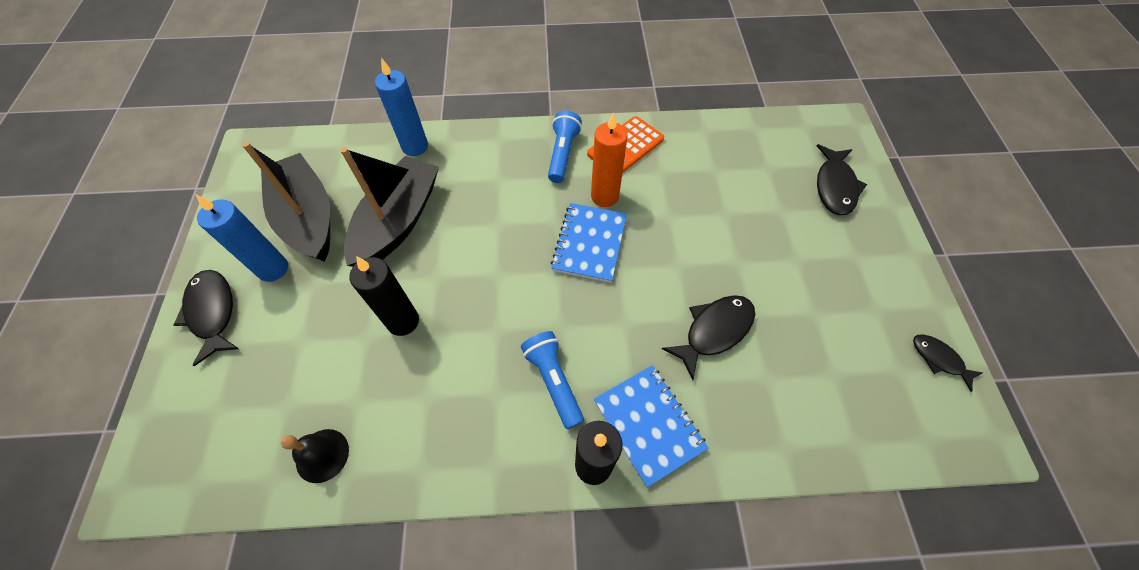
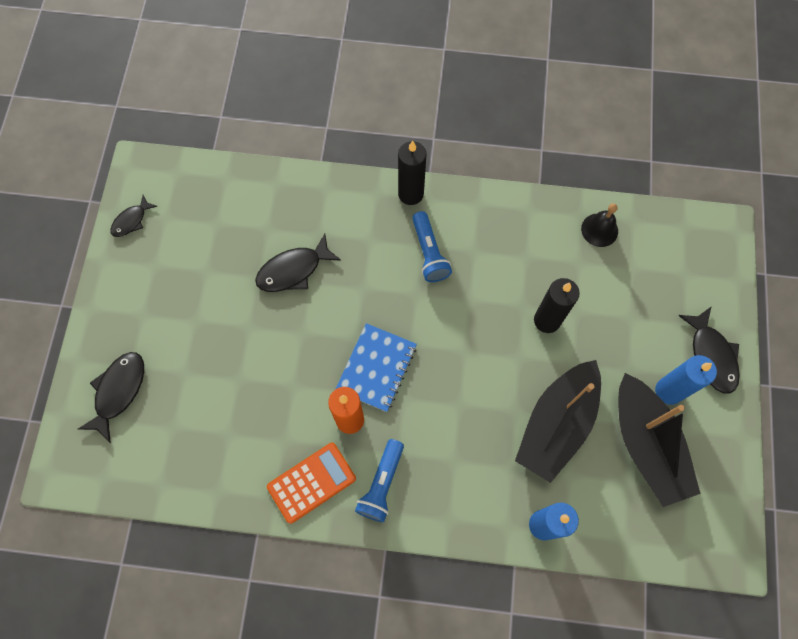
camera: 170 degrees left, 10 degrees up
(648, 424) = (366, 212): blue notebook -> none
(939, 359) = (131, 221): black fish -> black fish turned 75 degrees clockwise

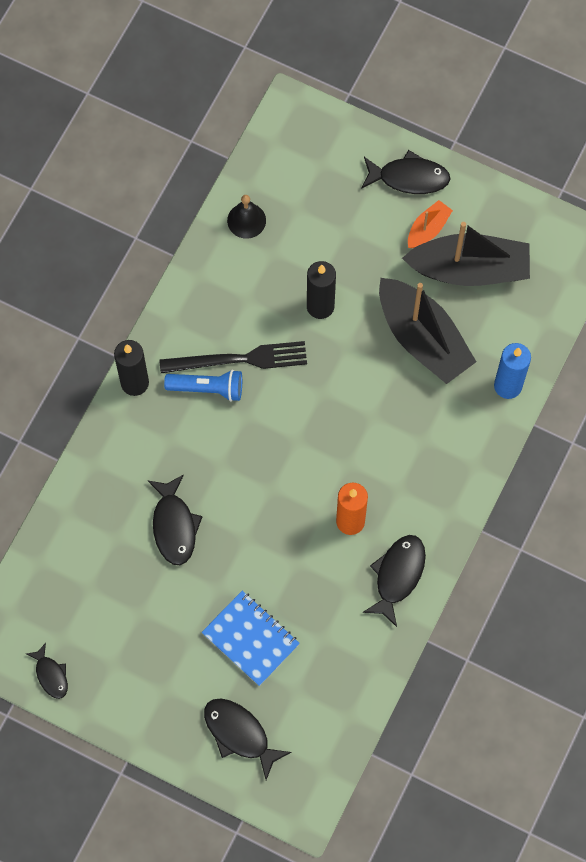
camera: 70 degrees left, 0 degrees up
(311, 482) = (397, 575): orange calculator -> black fish
(376, 368) = (308, 480): blue notebook -> blue notebook (250, 639)
(381, 484) = (422, 513): blue flashlight -> none
(467, 269) = (239, 359): none -> black fork
(668, 391) = (428, 229): blue candle -> orange boat

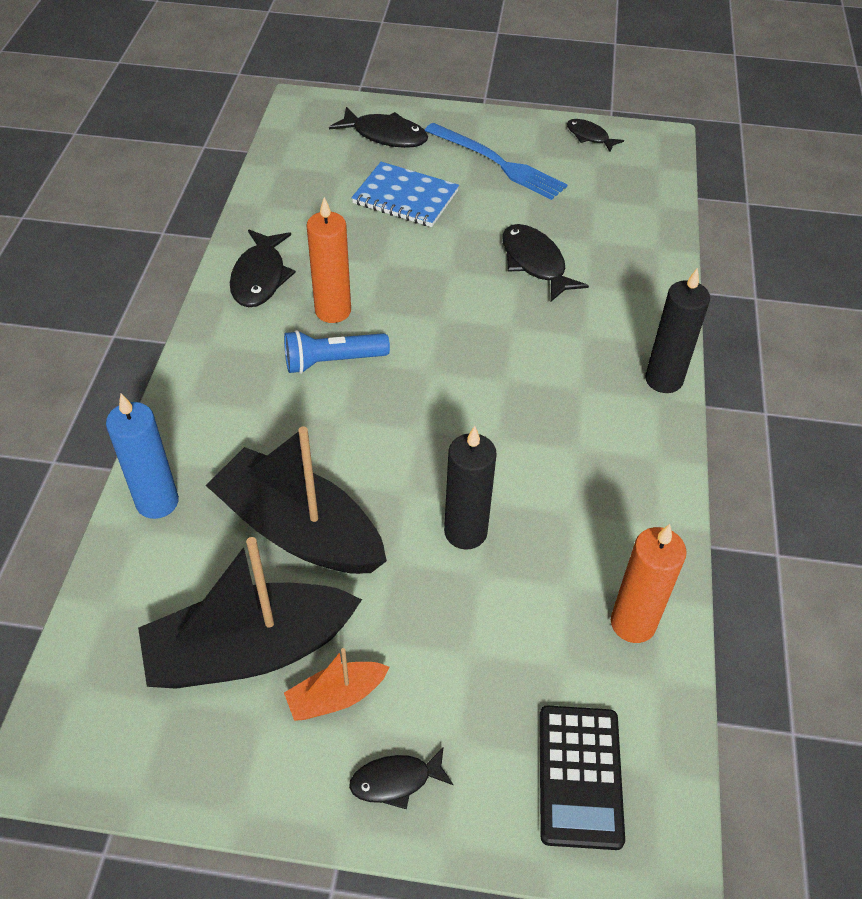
camera: 160 degrees right, 20 degrees down
(151, 662) = (498, 163): none -> blue fork
(207, 388) = (570, 396): blue flashlight -> blue flashlight (332, 361)
(239, 359) = (547, 438): black fork -> none
(246, 220) = (633, 623): black bell -> orange candle
(314, 152) = (579, 776): none -> black calculator
(409, 177) = (395, 781): black fish -> black fish, size x0.61
(428, 229) = (336, 697): orange boat -> orange boat turned 45 degrees clockwise

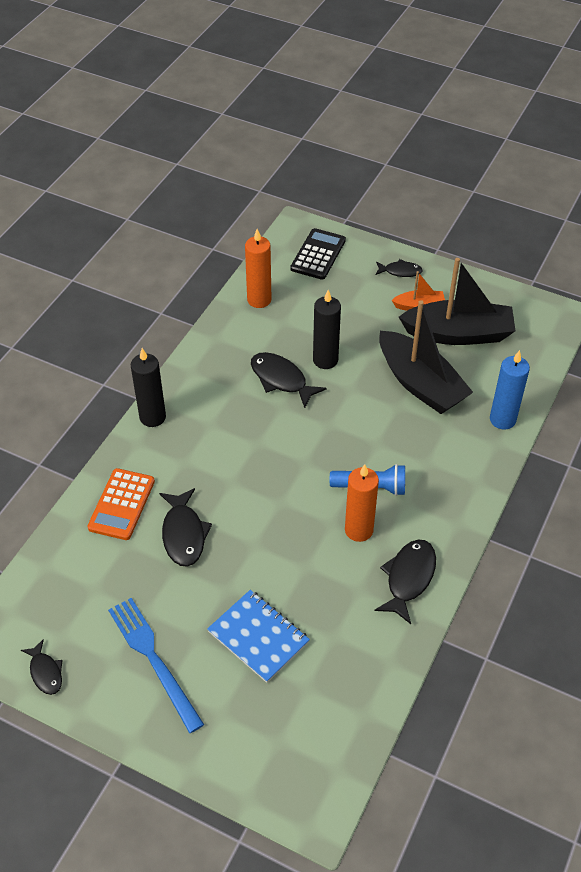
camera: 160 degrees left, 0 degrees up
(385, 135) = (245, 732): black fish -> black fish (281, 379)
(625, 275) = (121, 504): none -> orange calculator

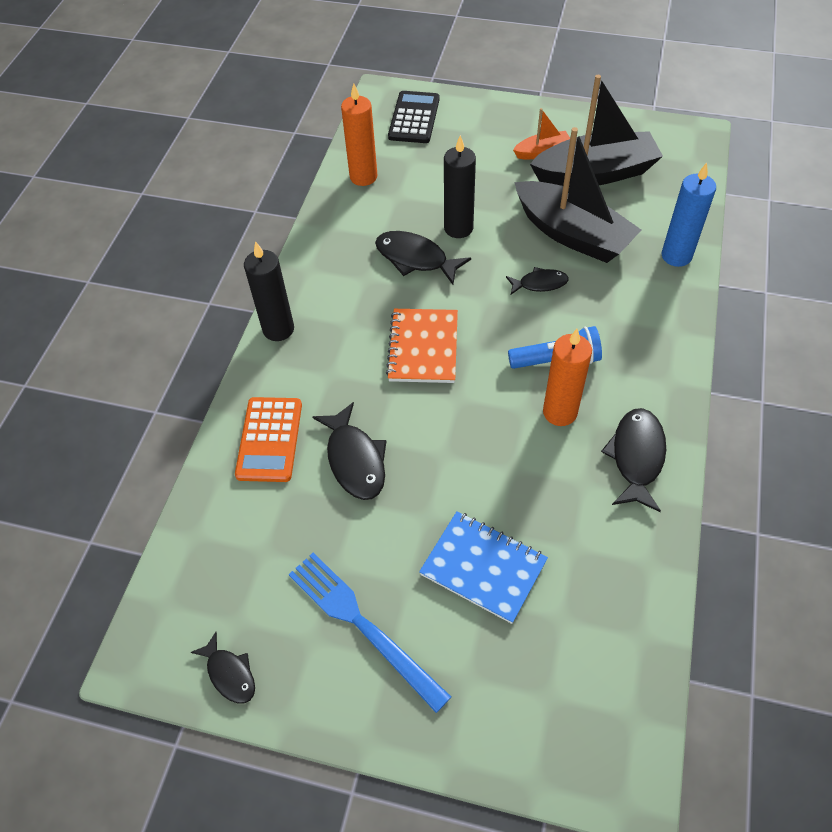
camera: 10 degrees left, 5 degrees up
(265, 455) = (423, 347): none -> orange notebook
(400, 271) = (510, 120): black fish -> black fish (540, 283)

